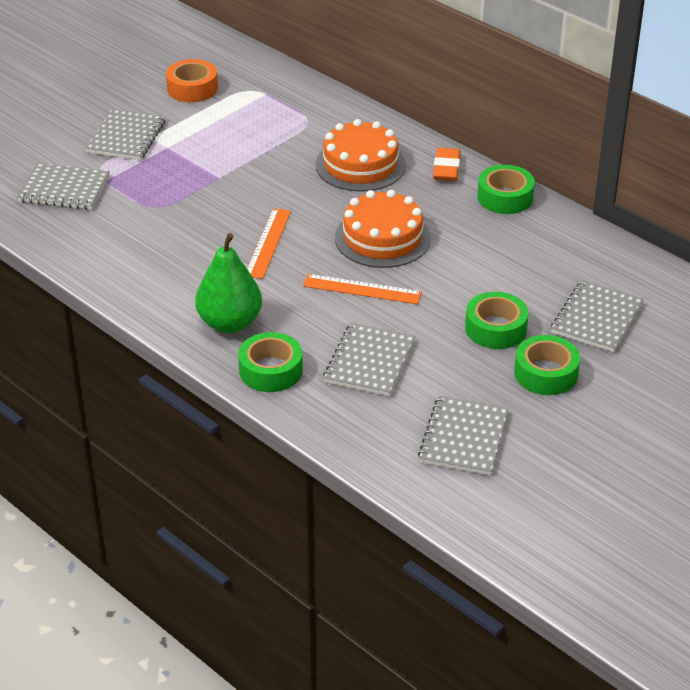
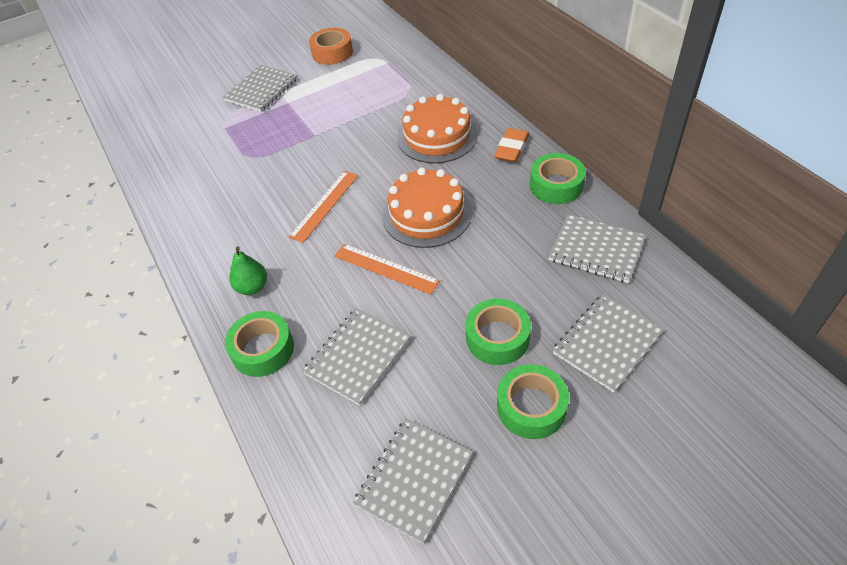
camera: 20 degrees right, 10 degrees up
(64, 189) = (190, 131): grey notebook -> grey notebook (596, 250)
(230, 323) = (252, 287): green pear -> green pear, size x0.59

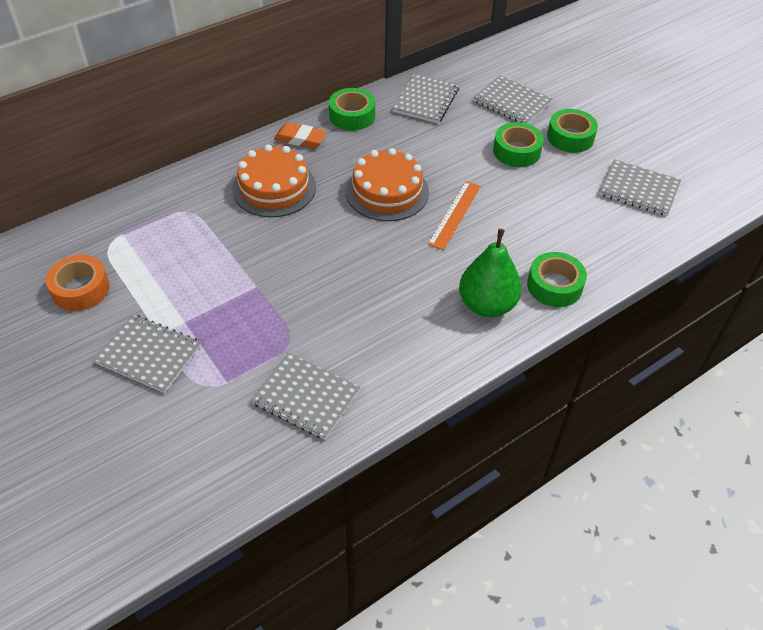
camera: 100 degrees left, 0 degrees up
(252, 287) = (487, 305): green pear -> green pear, size x1.71
(325, 205) = (374, 264): orange ruler -> none
(358, 356) = (549, 225): grey notebook -> grey notebook (306, 397)

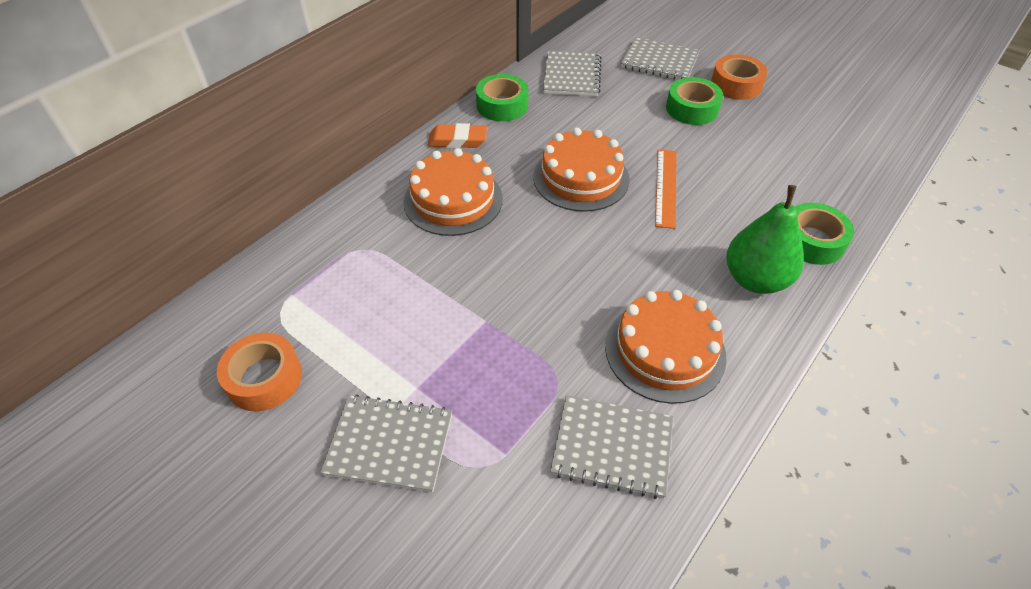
camera: 15 degrees left, 0 degrees up
(382, 341) = (665, 351): none -> orange cake
(570, 137) = (736, 85): green tape -> orange tape
(639, 189) = (832, 123): grey notebook -> none

